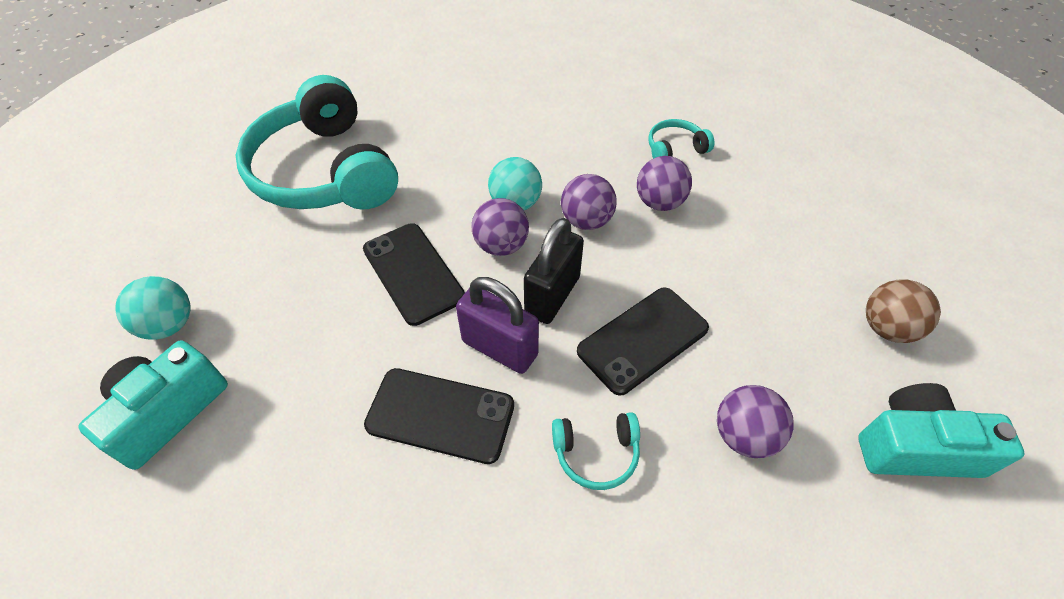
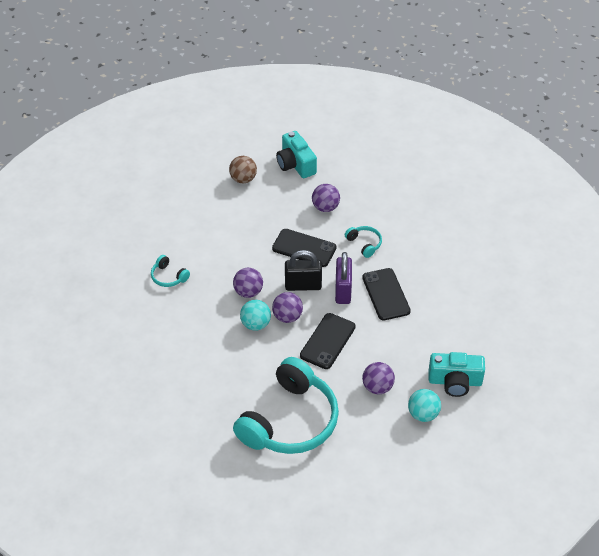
camera: 120 degrees left, 5 degrees down
(659, 202) = (216, 269): purple ball -> purple ball (377, 387)

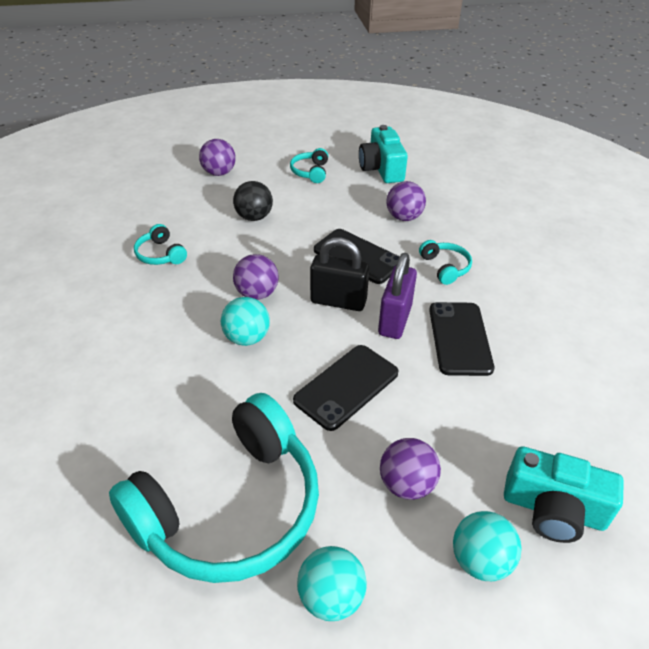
camera: 15 degrees right, 5 degrees down
(219, 231) = (254, 217): none -> black ball
(243, 179) = (310, 172): brown ball -> turquoise headphones
(287, 317) = (298, 338): purple ball -> purple ball (219, 173)
(356, 447) = (331, 597): none -> turquoise ball

